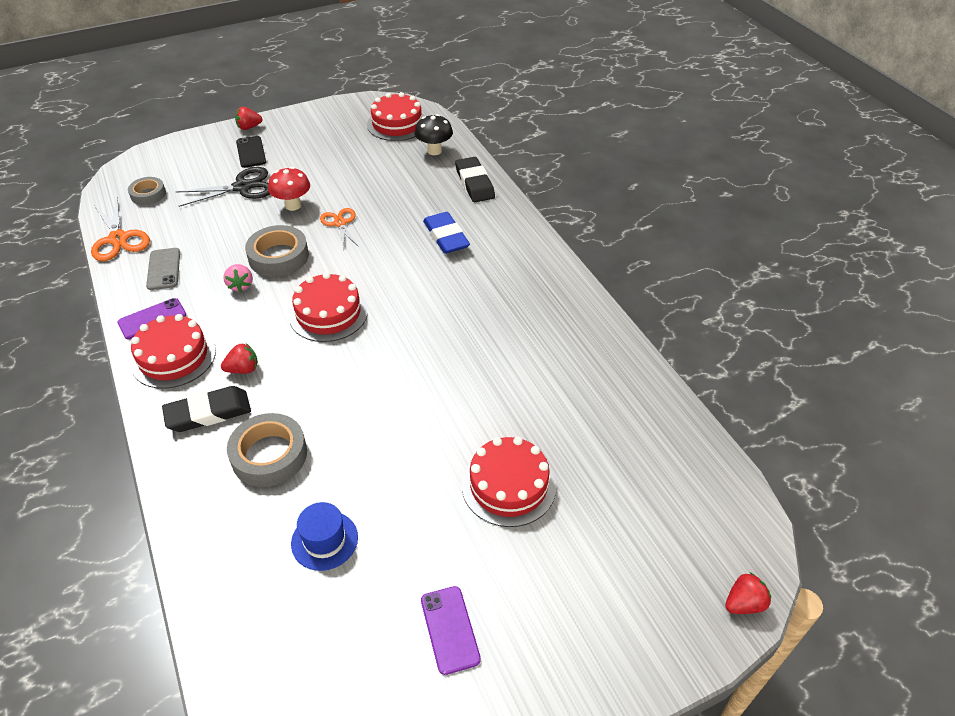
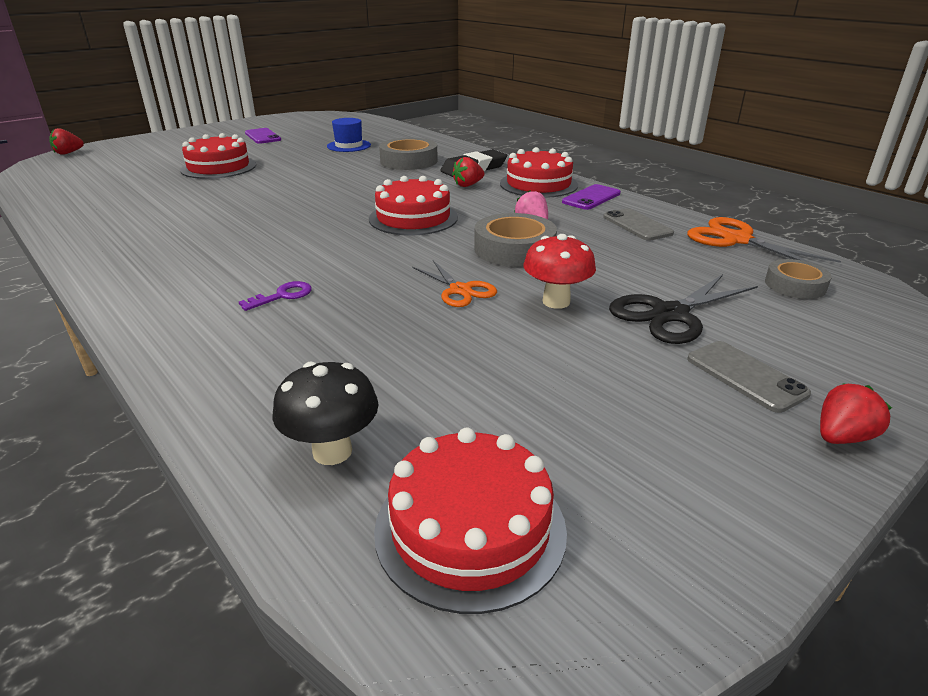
camera: 165 degrees right, 15 degrees down
(251, 152) = (745, 376): black phone -> grey phone
(446, 236) = (283, 296): blue eraser -> purple key
(474, 183) = (228, 385): black eraser -> none

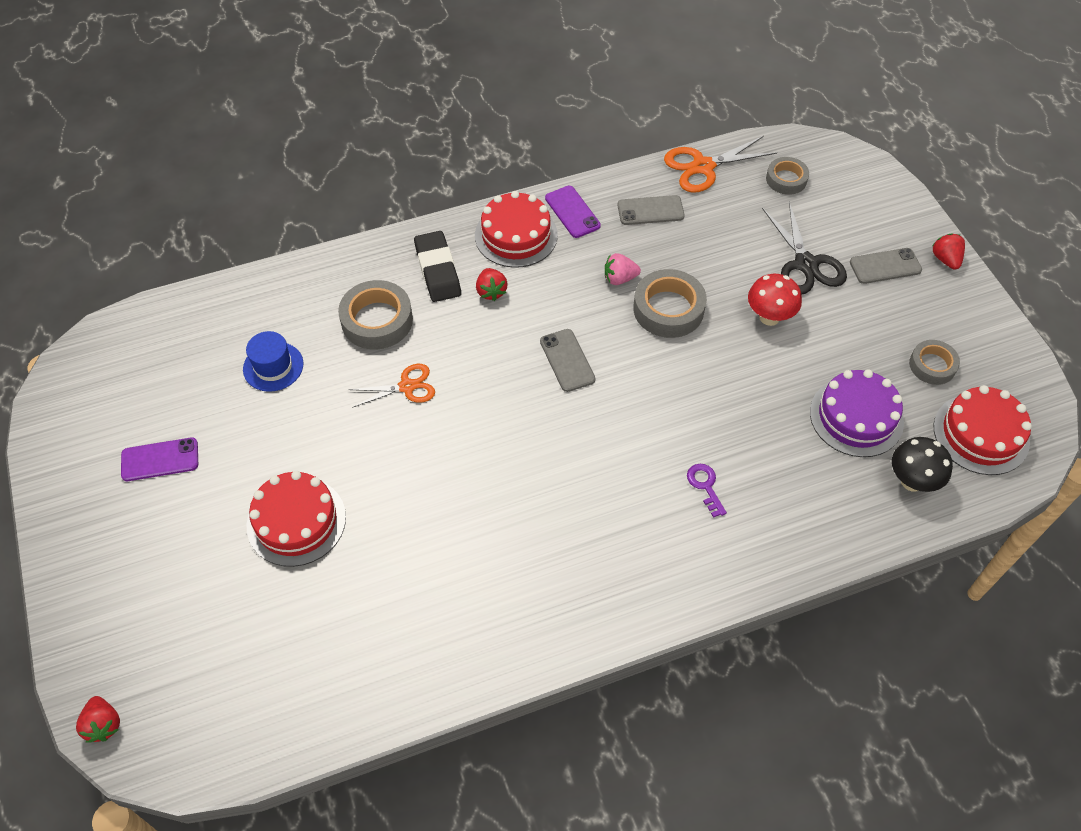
camera: 70 degrees left, 25 degrees up
(413, 218) = (567, 360): red cake -> grey phone
(434, 383) = (856, 417): none -> purple cake
(460, 290) = (733, 368): orange scissors -> orange scissors (407, 387)
(587, 447) = (932, 365): none -> grey tape

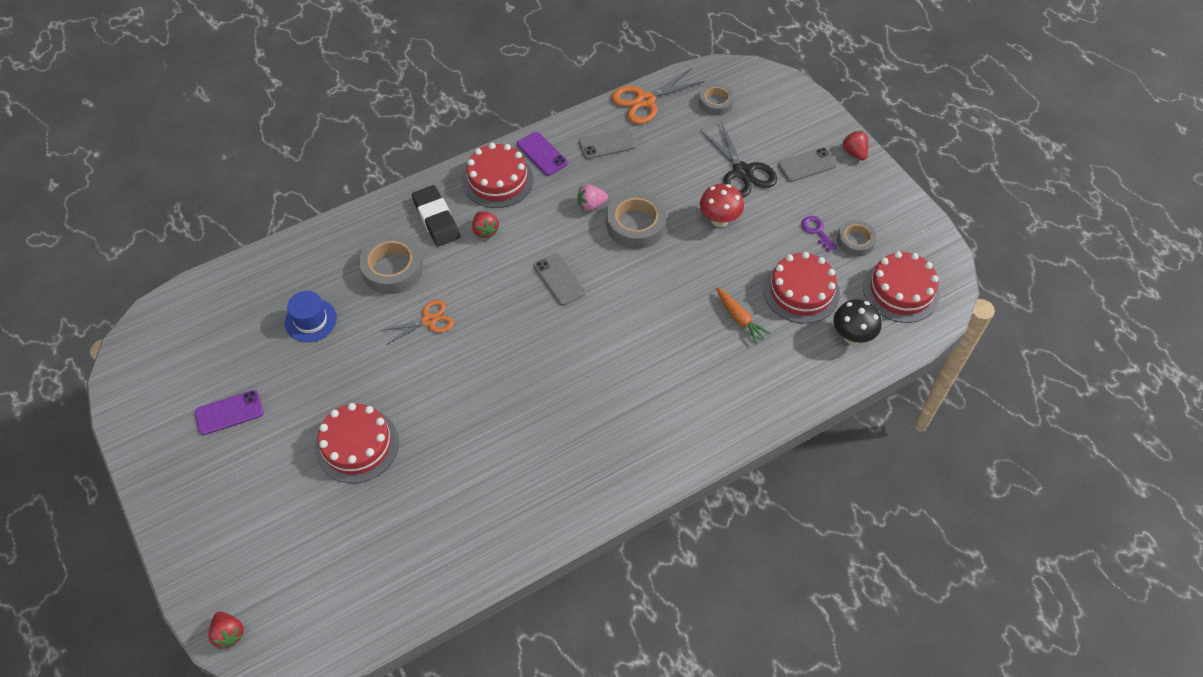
camera: 10 degrees left, 0 degrees up
(705, 486) = (689, 365): purple key -> purple key (816, 231)
(775, 438) = (739, 318): none -> orange carrot
(856, 417) = (801, 291): purple cake -> red cake

